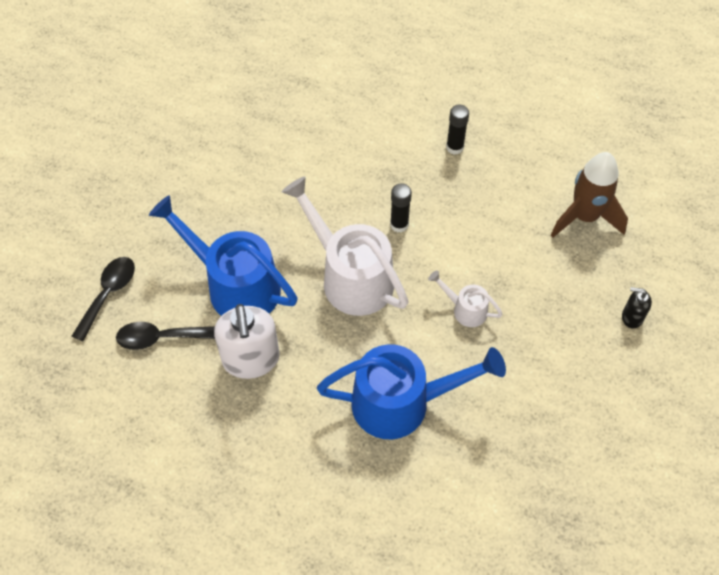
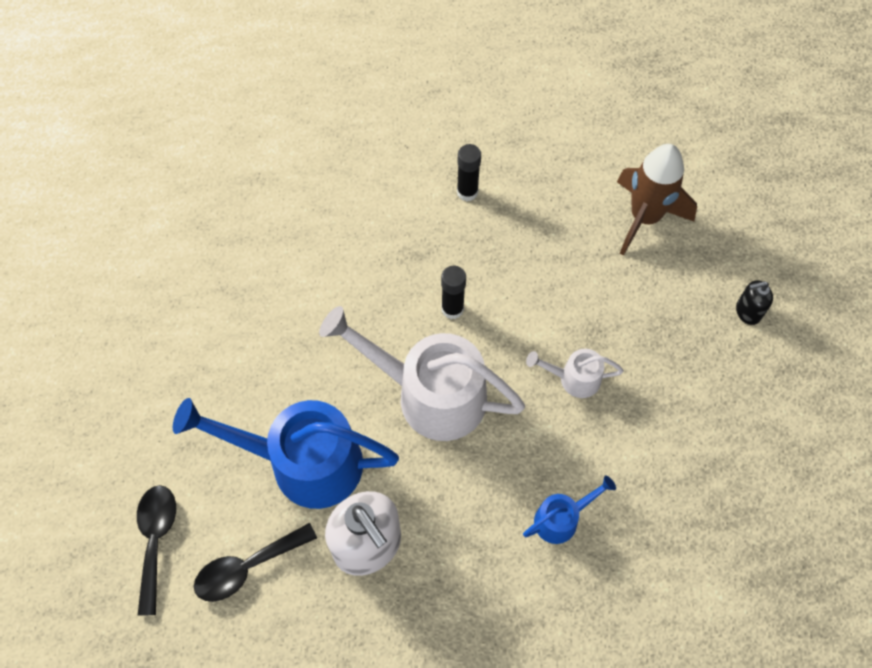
camera: 25 degrees left, 5 degrees up
(403, 402) = (562, 518): blue watering can -> blue watering can, size x0.47

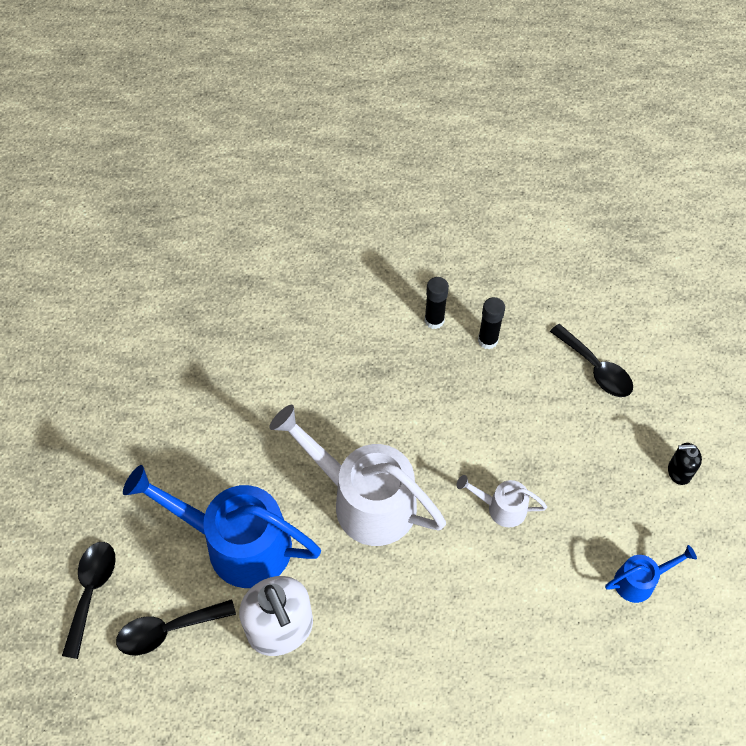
camera: 10 degrees right, 5 degrees down
(452, 309) = (400, 425): black glue stick -> black glue stick (487, 340)
(562, 518) = (465, 636): blue watering can -> blue watering can (640, 580)
(644, 217) = (596, 369): brown rocket -> black spoon

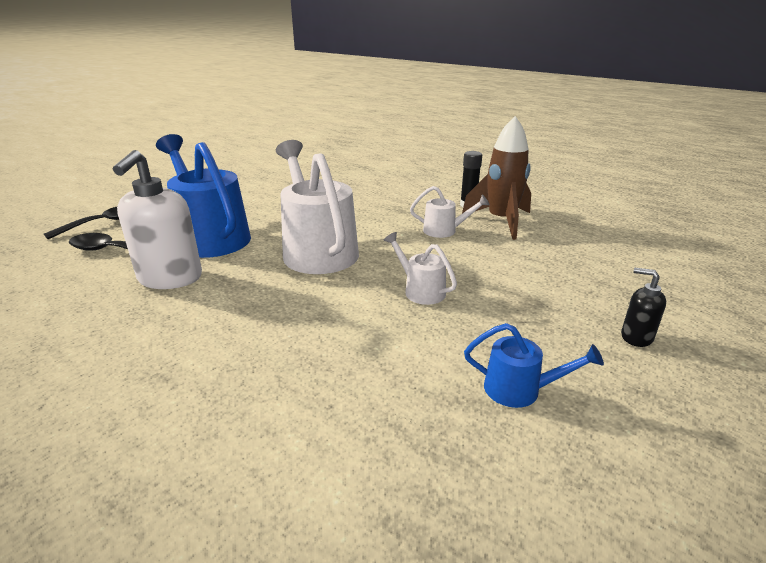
camera: 35 degrees right, 30 degrees down
(450, 391) = (445, 231): none -> white watering can
(487, 340) = (501, 221): black glue stick -> brown rocket
(596, 369) = (588, 257): black spoon -> none

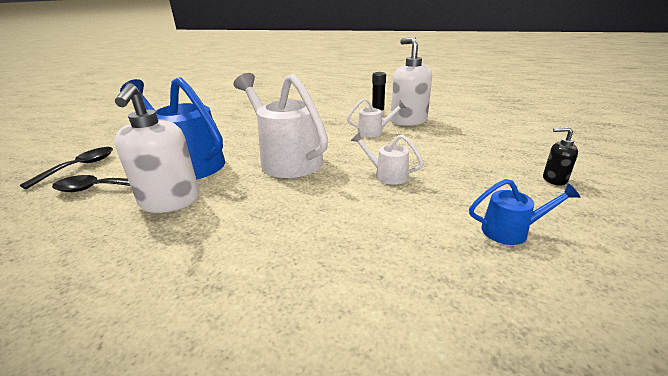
camera: 15 degrees left, 0 degrees up
(501, 221) = (408, 121): brown rocket -> white soap dispenser

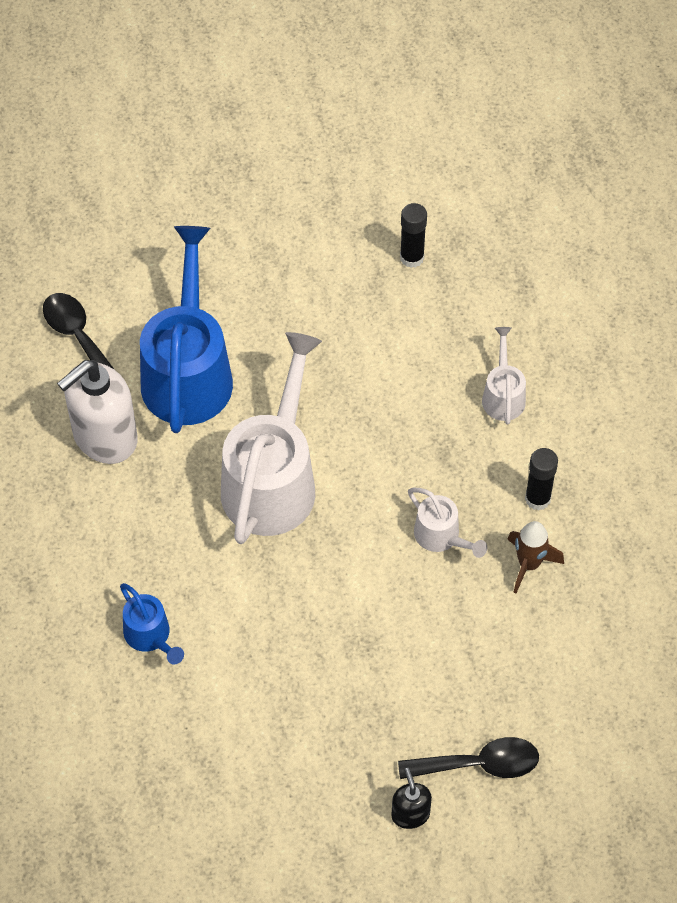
camera: 55 degrees right, 30 degrees up
(80, 167) = (102, 259): black spoon -> black spoon (479, 764)
(237, 109) = (412, 257): none -> black glue stick
(386, 175) = (304, 621): white watering can -> white watering can (503, 395)
(408, 121) = (529, 564): white soap dispenser -> brown rocket
(511, 231) = (253, 787): blue watering can -> blue watering can (151, 636)

